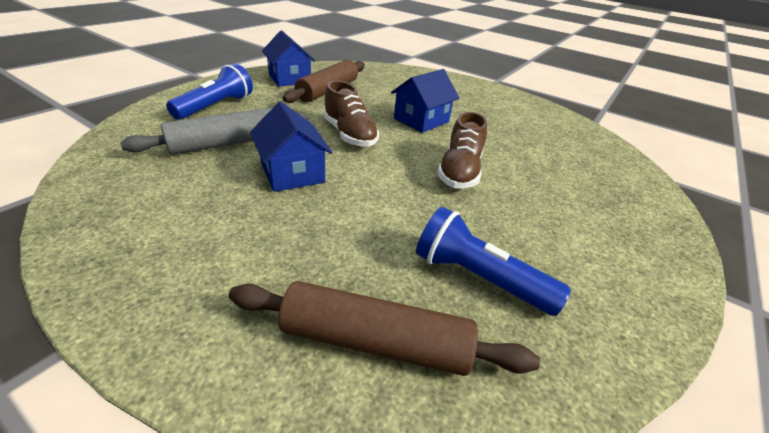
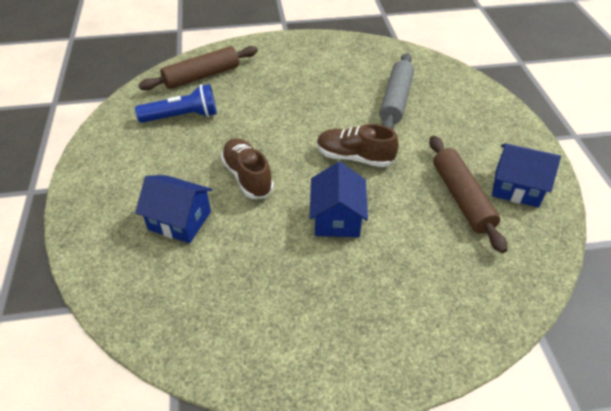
camera: 140 degrees right, 10 degrees up
(216, 106) = (467, 117): blue flashlight -> none
(292, 173) = (331, 108): blue house -> blue house (179, 221)

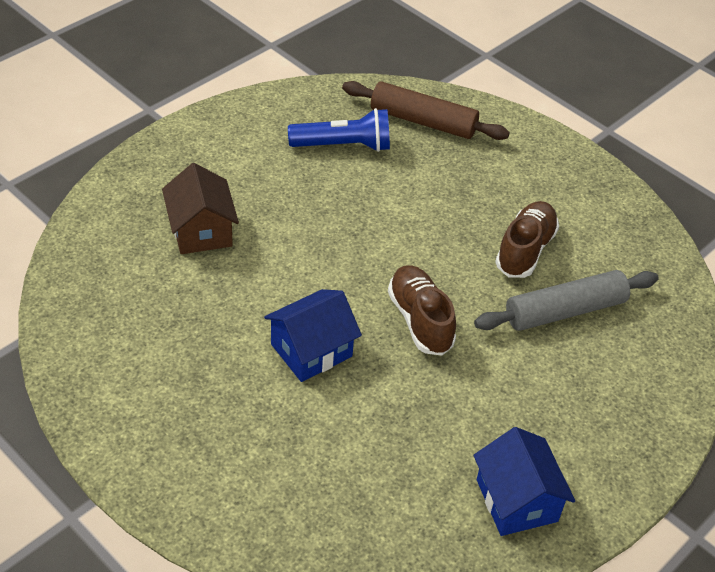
camera: 50 degrees right, 0 degrees up
(179, 221) = (201, 230): blue house -> brown house
(182, 116) = (343, 145): blue flashlight -> blue flashlight turned 45 degrees counterclockwise
(247, 177) = (304, 247): brown shoe -> brown shoe (525, 250)
(461, 198) = (445, 450): brown rolling pin -> none

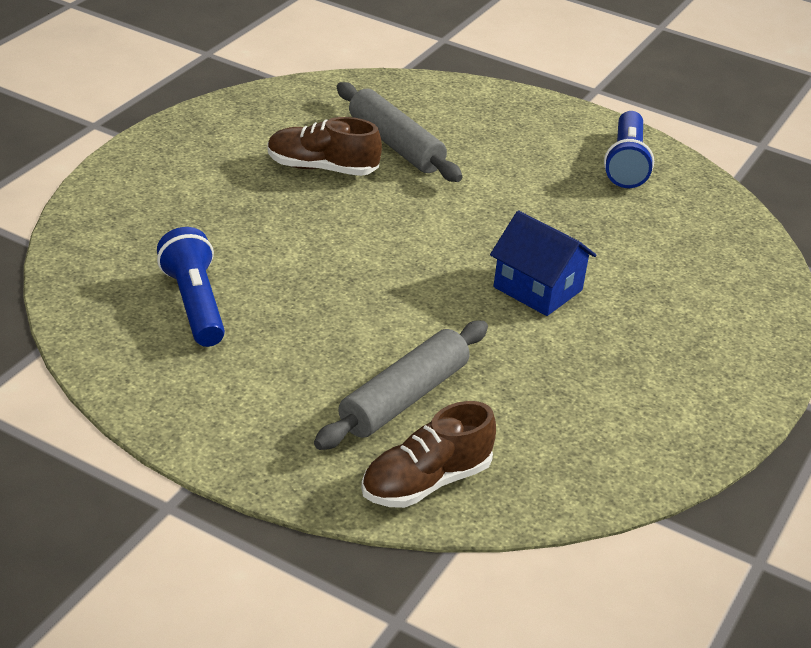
camera: 105 degrees left, 10 degrees down
(201, 230) = (404, 398): brown house -> grey rolling pin
(420, 320) = (456, 225): brown shoe -> brown shoe (426, 482)
(423, 121) = (123, 247): brown rolling pin -> none
(516, 500) = (626, 164): blue house -> blue flashlight

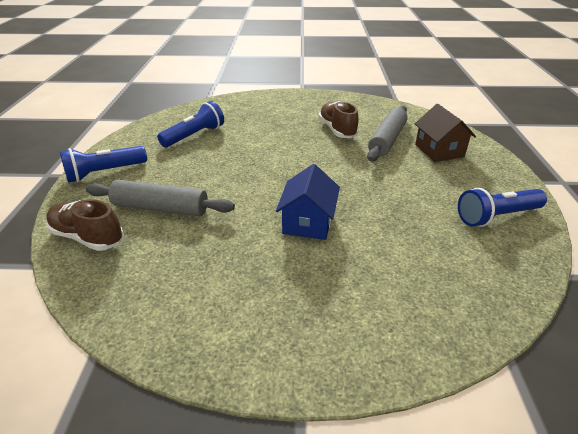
camera: 65 degrees right, 0 degrees up
(238, 432) = (104, 173): none -> blue flashlight
(462, 123) = (439, 150): none -> brown house

